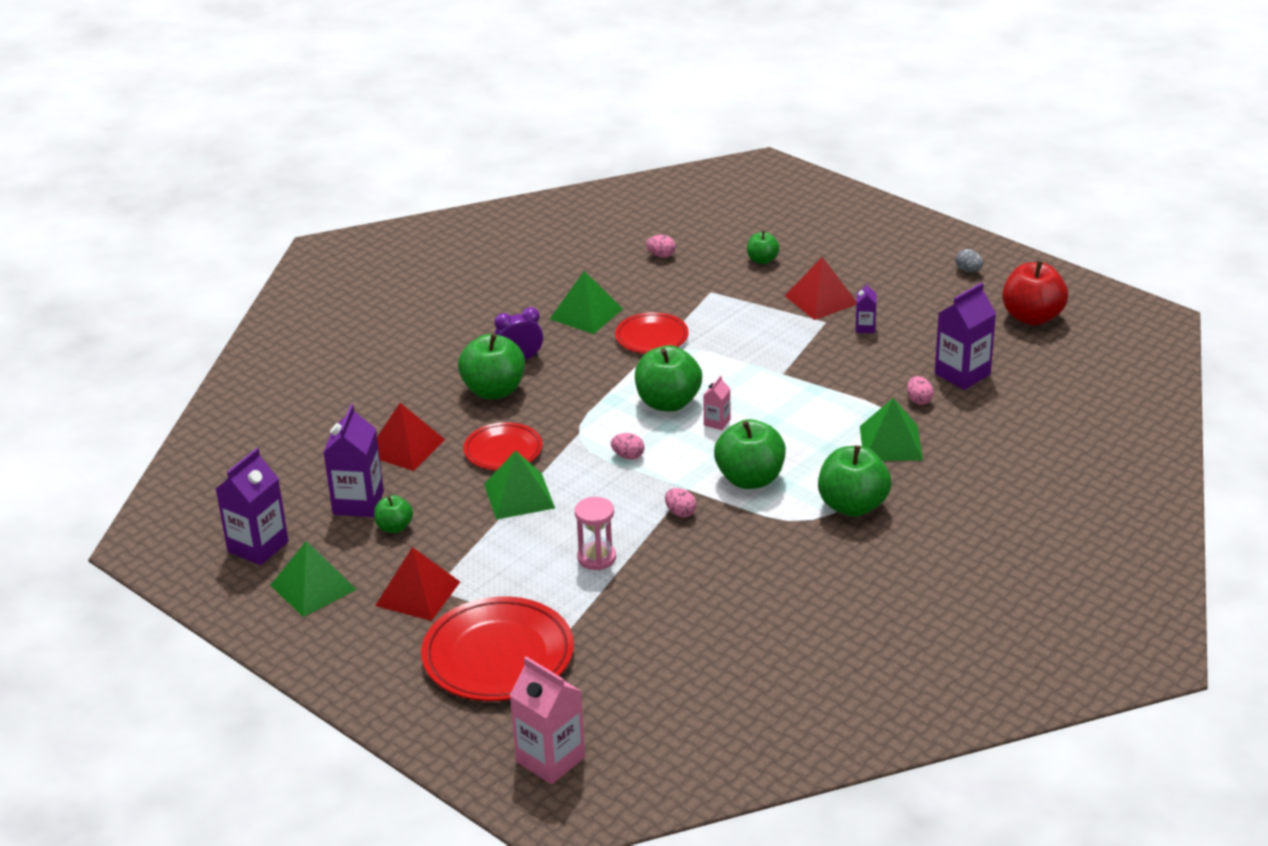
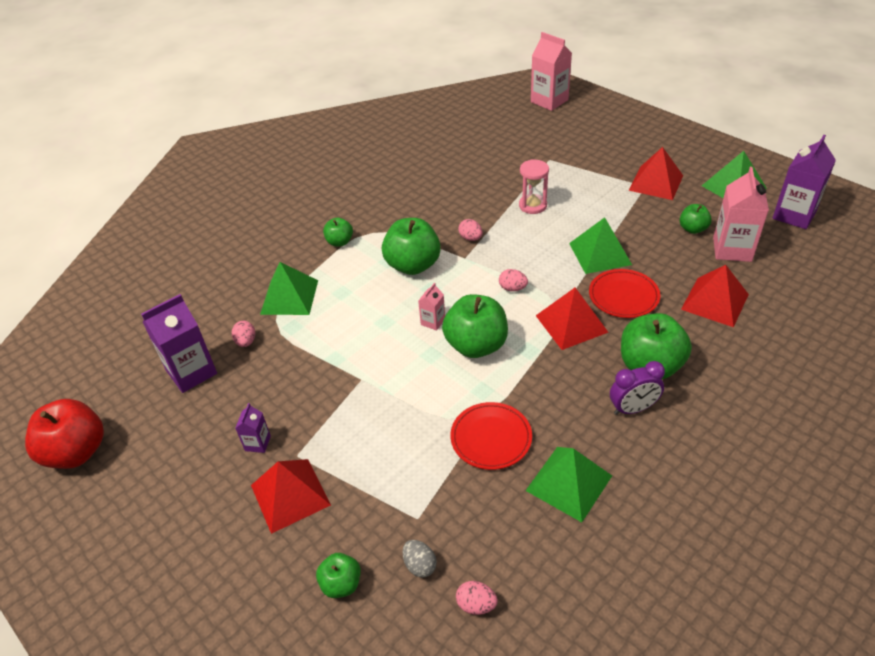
camera: 175 degrees left, 10 degrees up
(358, 503) = (732, 249): purple carton -> pink carton
(498, 655) = (590, 147): red plate -> none
(566, 423) = (571, 324): none -> red pyramid
(852, 506) = (340, 242): green apple -> green apple, size x0.53
(968, 271) = (96, 542): grey egg -> grey egg (420, 565)

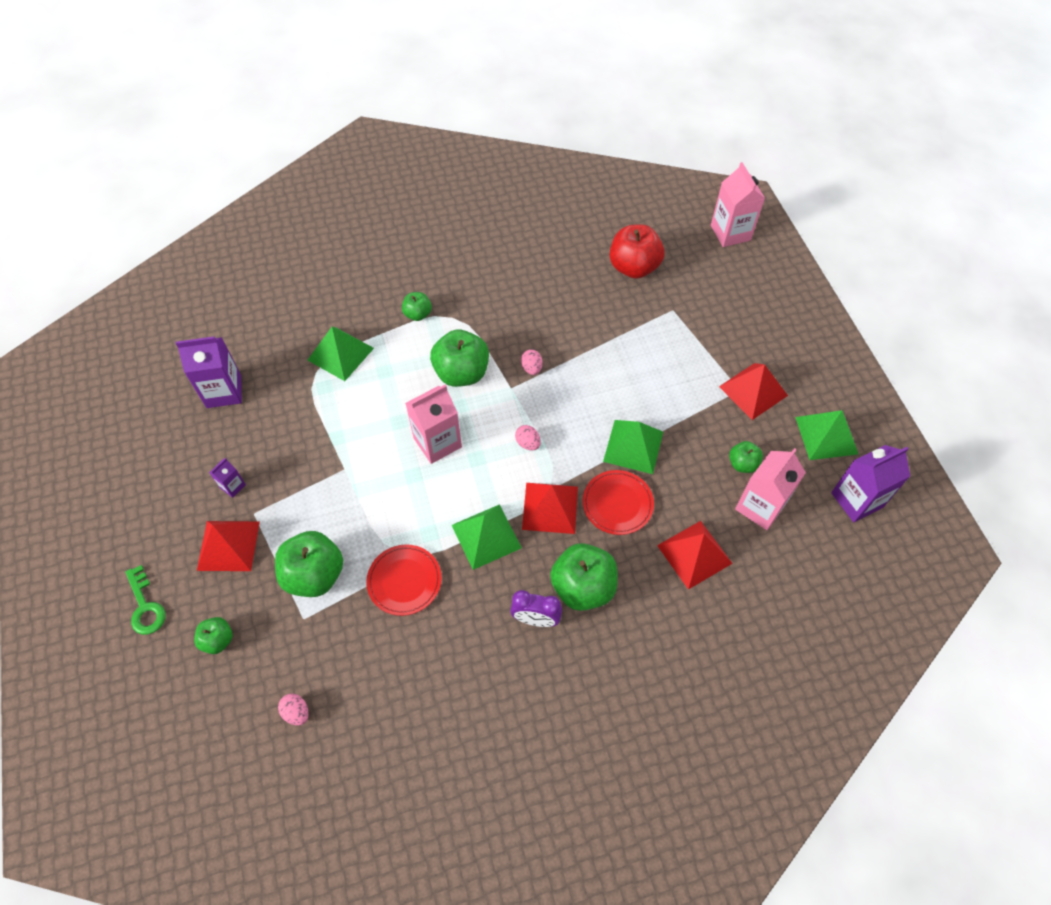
camera: 25 degrees right, 15 degrees up
(77, 452) = (107, 422): red apple -> red apple (634, 267)
(235, 595) = (145, 606): none -> green key
(246, 342) = (280, 383): pink egg -> none
(420, 565) = (279, 658): grey egg -> none
(433, 322) = (437, 442): pink carton -> pink carton, size x2.01
(476, 345) = (455, 486): green apple -> green apple (314, 575)
(532, 205) = (614, 359): pink hourglass -> none
(569, 483) = (434, 655): green pyramid -> green pyramid (486, 536)

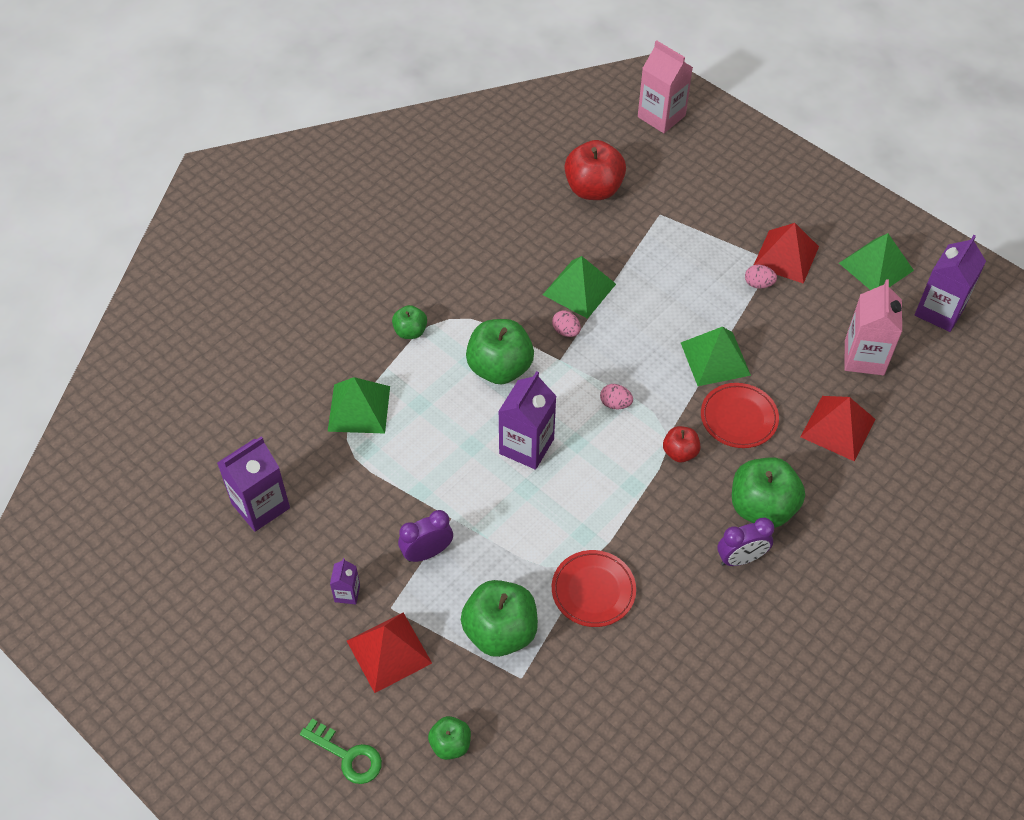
camera: 30 degrees left, 5 degrees down
(296, 712) = (581, 764): pink egg -> pink egg (758, 284)
(308, 486) = (427, 552): none -> purple clock
(437, 442) = (526, 446): pink carton -> purple carton
(486, 536) = (640, 509): green pyramid -> green pyramid (579, 289)
(550, 508) = (680, 452): red pyramid -> red apple
(742, 464) = (823, 327): green apple -> none

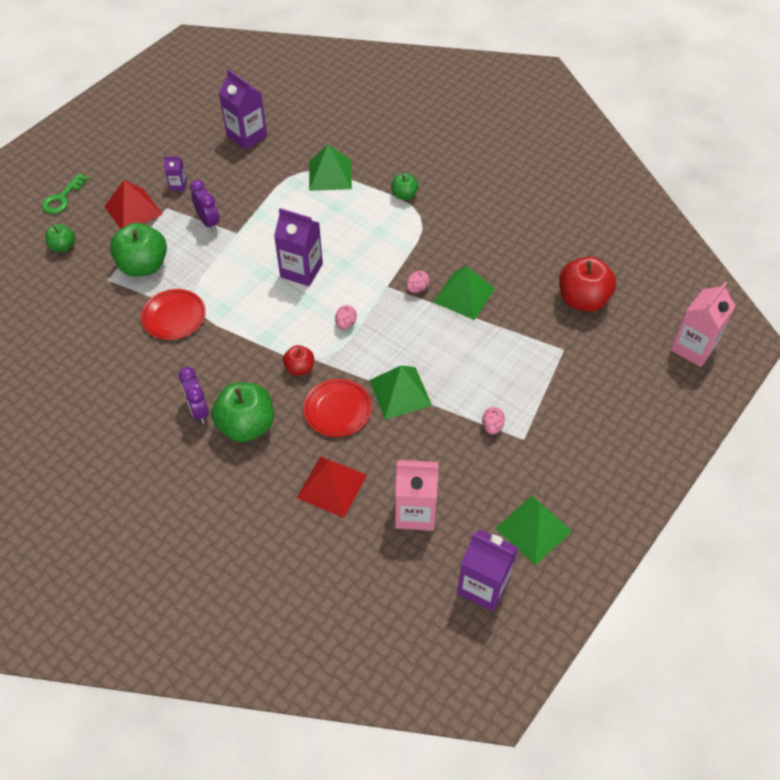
camera: 85 degrees right, 0 degrees up
(500, 368) = (374, 250): green apple -> none
(785, 256) = (531, 450): red pyramid -> none

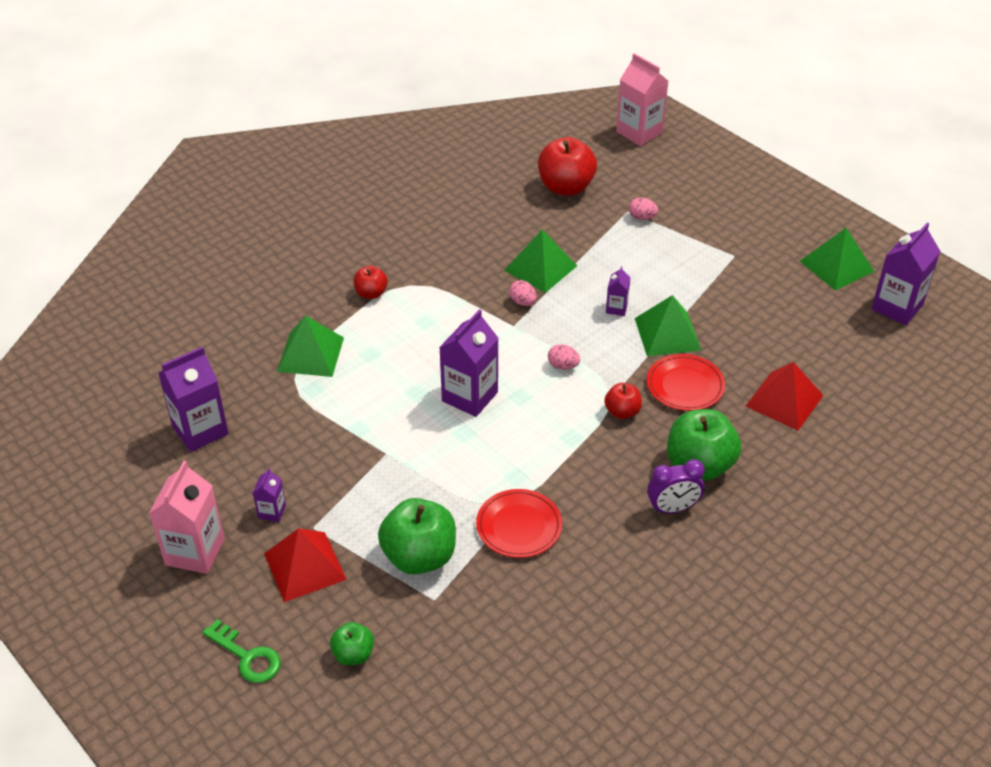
camera: 80 degrees left, 10 degrees down
(208, 222) = (357, 481): purple clock -> none
(404, 195) = (371, 293): green apple -> red apple
(415, 512) = (817, 342): pink carton -> pink carton (195, 552)
(425, 353) = (616, 308): none -> purple carton
(492, 426) = (717, 274): pink egg -> pink egg (642, 217)

